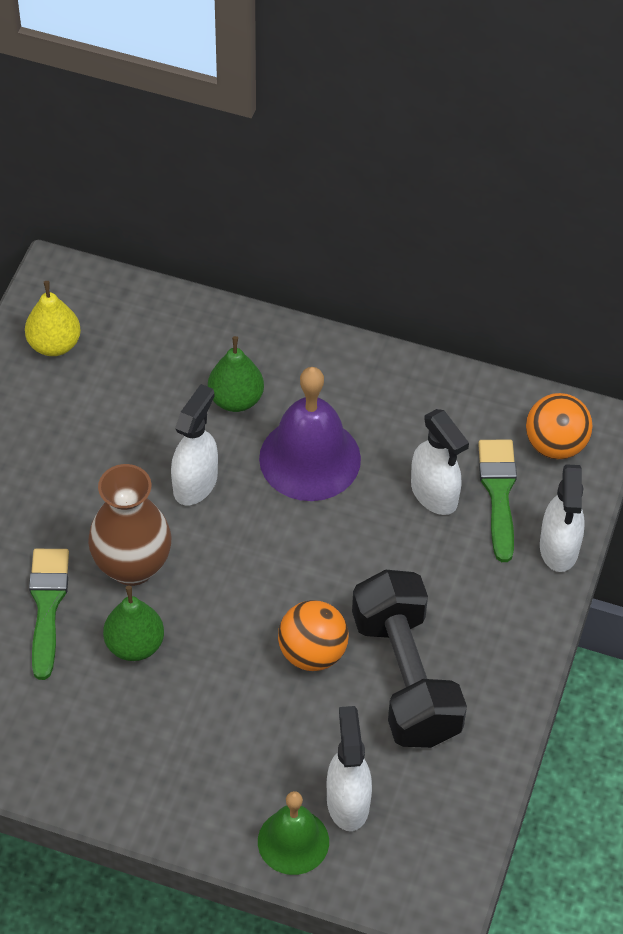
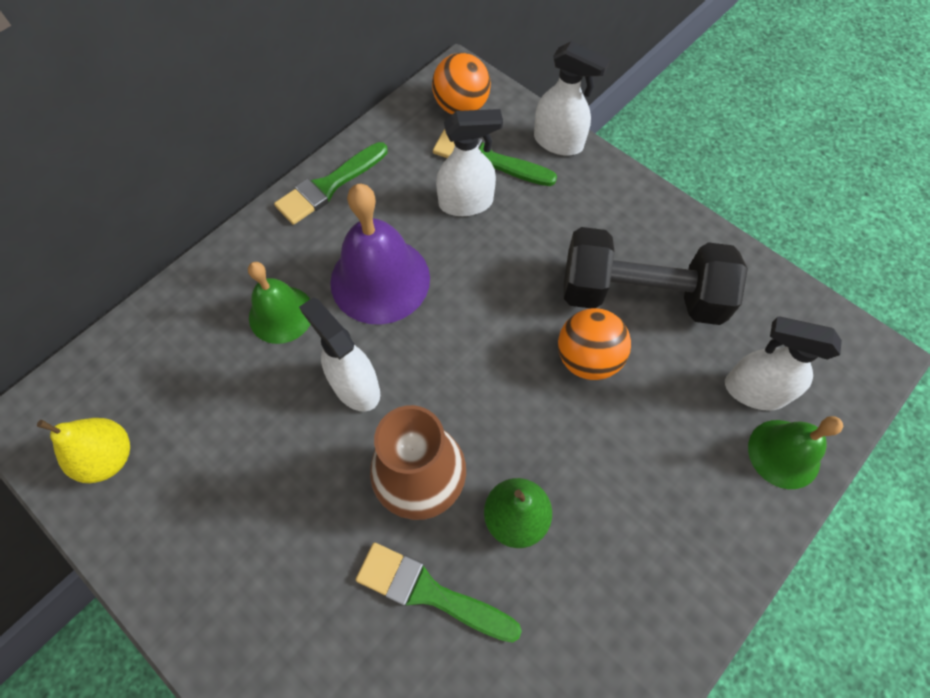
camera: 65 degrees left, 10 degrees up
(236, 399) = (281, 314): green pear -> green bell
(391, 375) = (329, 186): none -> green brush

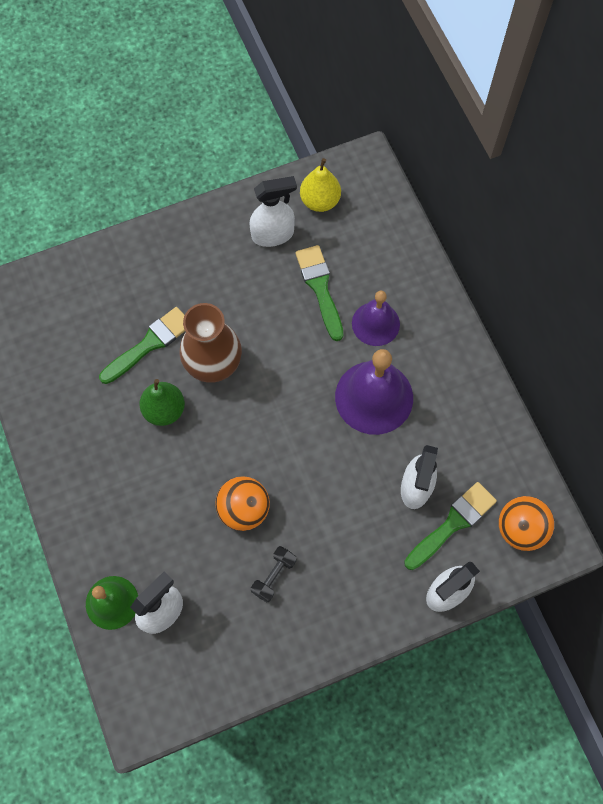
camera: 115 degrees right, 5 degrees up
(281, 314) = (375, 323): green bell -> purple bell
(329, 186) = (476, 392): green brush -> green brush (320, 288)
(355, 386) = (298, 351): white spray bottle -> white spray bottle (273, 234)
(640, 295) = (274, 576): black dumbbell -> black dumbbell, size x0.41

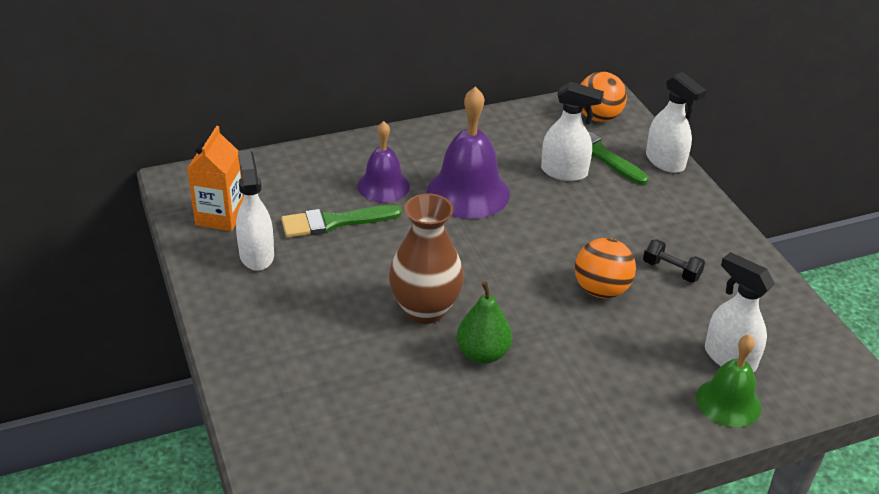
camera: 90 degrees left, 30 degrees down
(149, 344) = (392, 366): green brush -> none
(320, 201) = (220, 216): yellow pear -> orange carton

